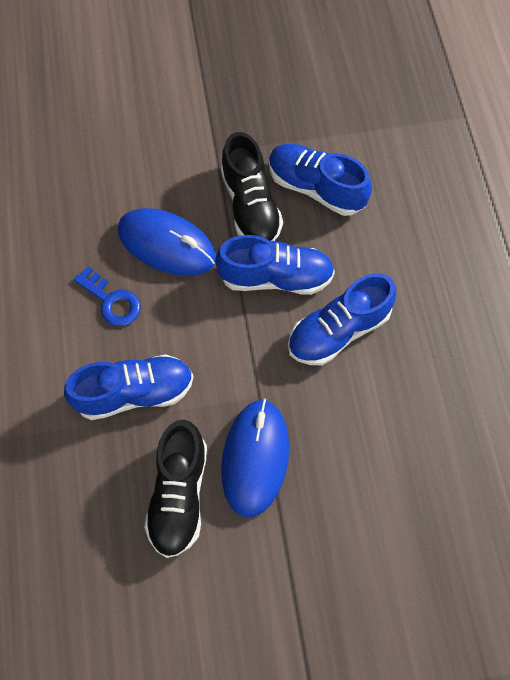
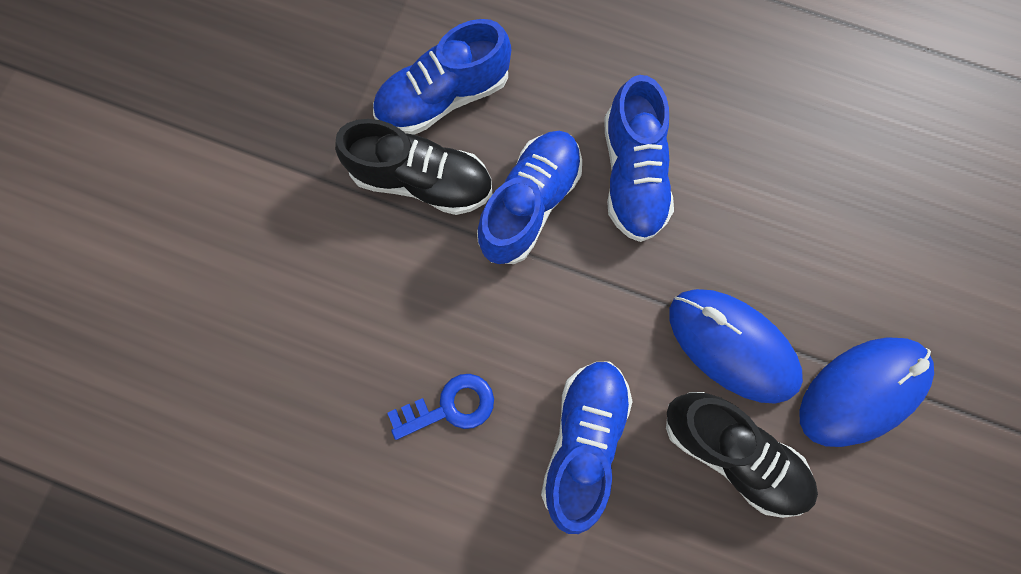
camera: 60 degrees left, 10 degrees up
(167, 245) = (414, 303): blue mouse -> blue mouse (861, 391)

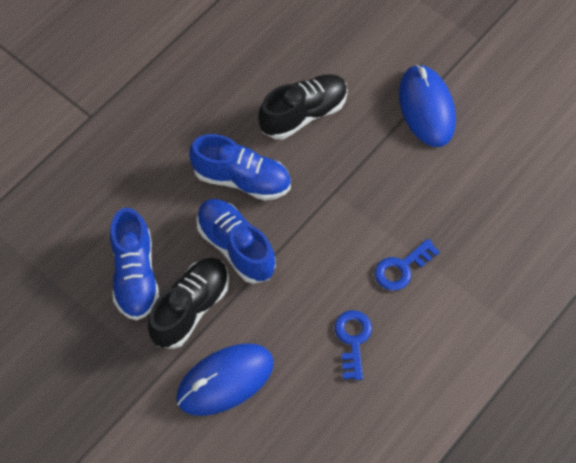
camera: 70 degrees left, 15 degrees down
(583, 439) = (402, 268): blue shoe -> blue key
(731, 452) = (437, 189): black shoe -> black shoe (303, 114)
(732, 345) = (374, 165): blue mouse -> blue mouse (225, 381)

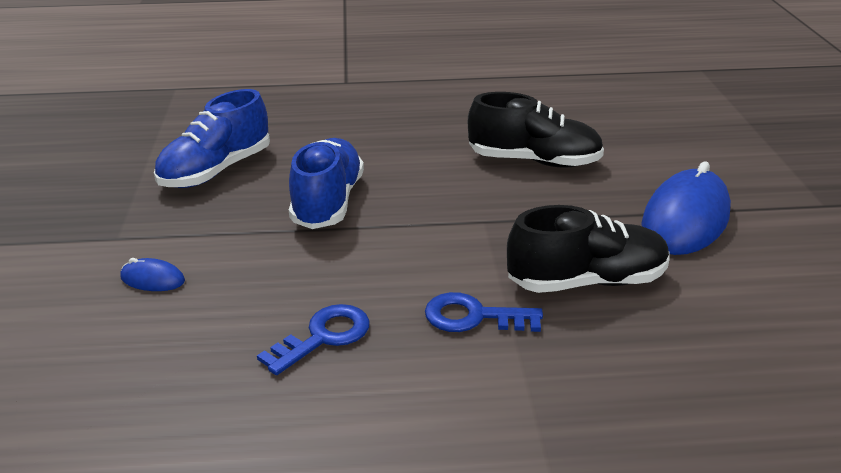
camera: 45 degrees right, 30 degrees down
(190, 308) = (218, 215): black shoe -> black shoe (586, 281)
(225, 381) = (152, 279): blue mouse -> blue mouse, size x0.44
(242, 179) = (407, 168): blue shoe -> none

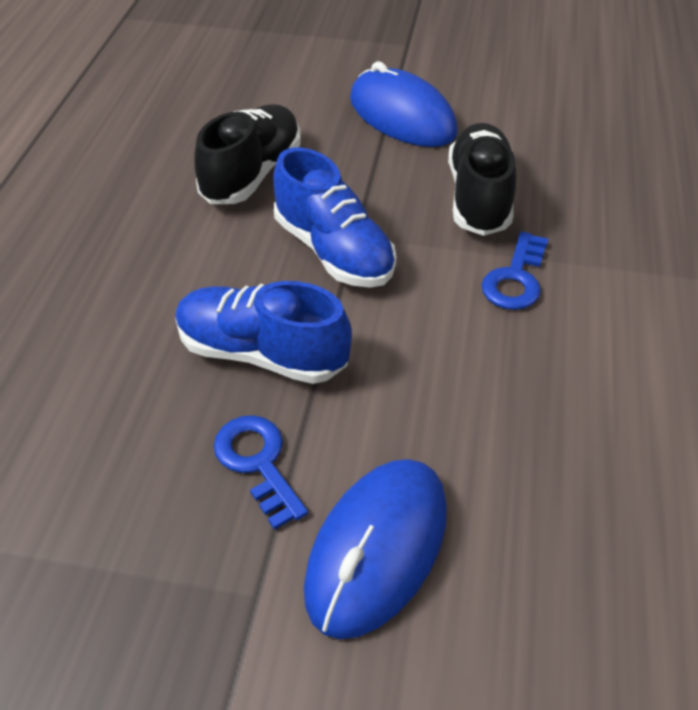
camera: 75 degrees left, 15 degrees up
(152, 279) = (377, 549): blue mouse -> blue mouse, size x2.29
(216, 171) = (117, 463): blue shoe -> blue shoe (333, 251)
(323, 337) = (526, 392): blue key -> blue key (258, 463)

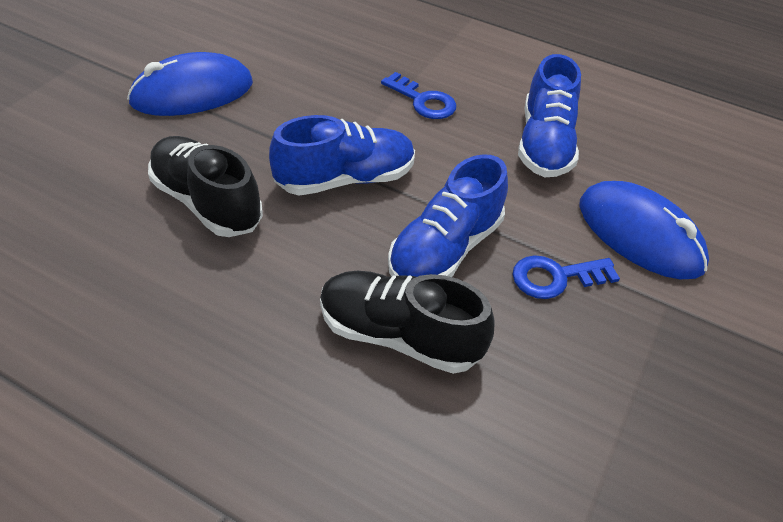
camera: 75 degrees left, 0 degrees up
(479, 197) = (326, 88): black shoe -> black shoe (399, 336)
(509, 413) = (544, 144): none -> blue shoe

